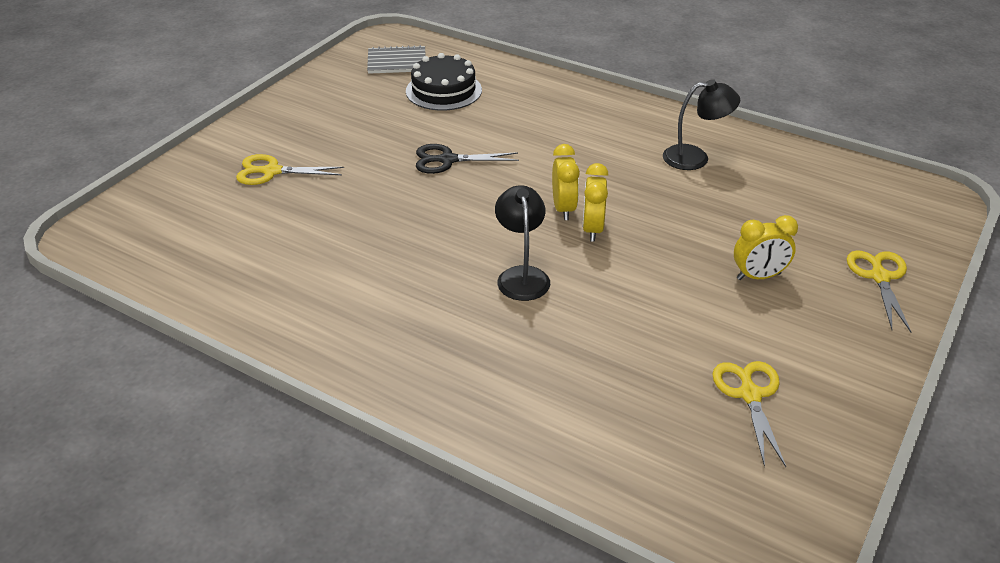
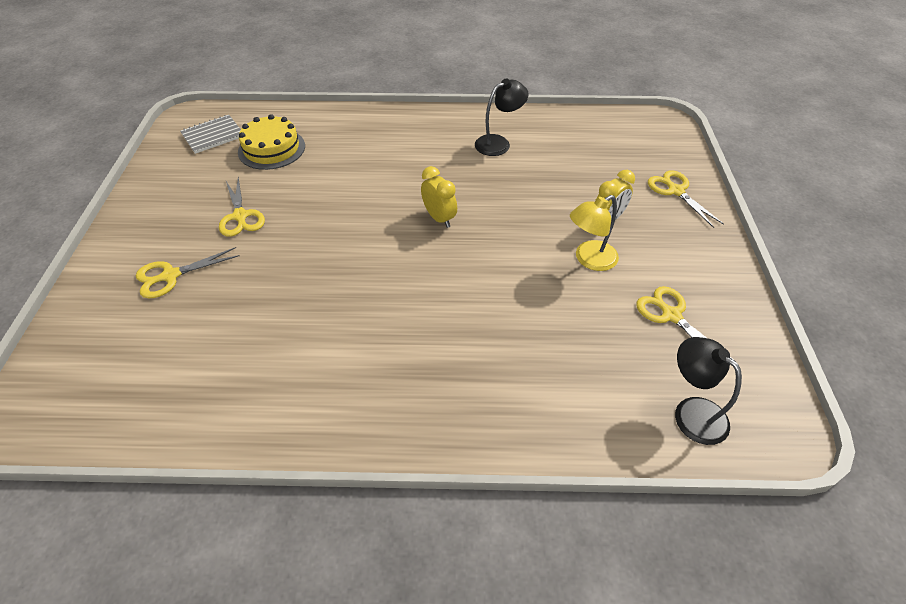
camera: 30 degrees left, 10 degrees up
(368, 142) = (240, 216): none -> yellow scissors
(443, 90) = (271, 149): black cake -> yellow cake
(448, 160) = (319, 209): black scissors -> none
(521, 276) = (450, 288): black lamp -> black lamp (691, 412)
(592, 229) = (472, 227): yellow clock -> none
(700, 306) = (589, 260): none -> yellow lamp

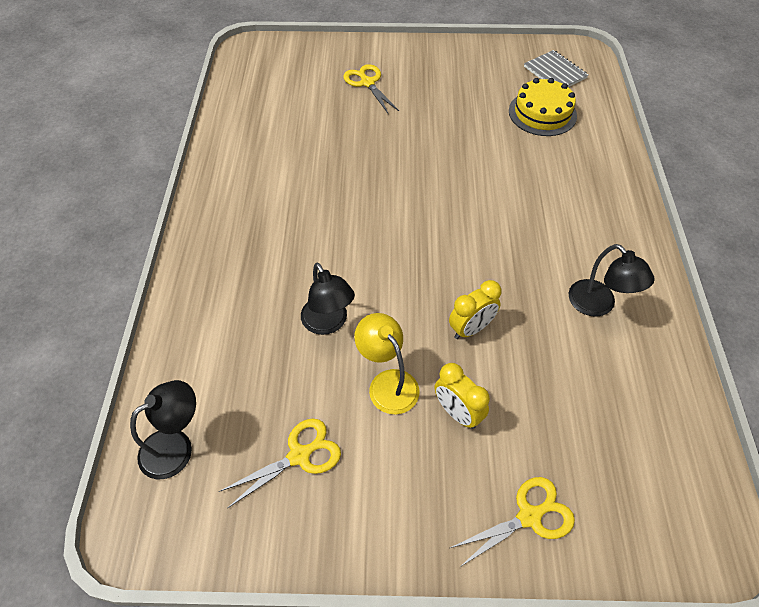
camera: 90 degrees right, 5 degrees up
(240, 216) = (440, 108): yellow scissors -> none
(439, 218) = (448, 247): yellow clock -> yellow clock (471, 329)
(533, 301) = (328, 323): none -> black lamp

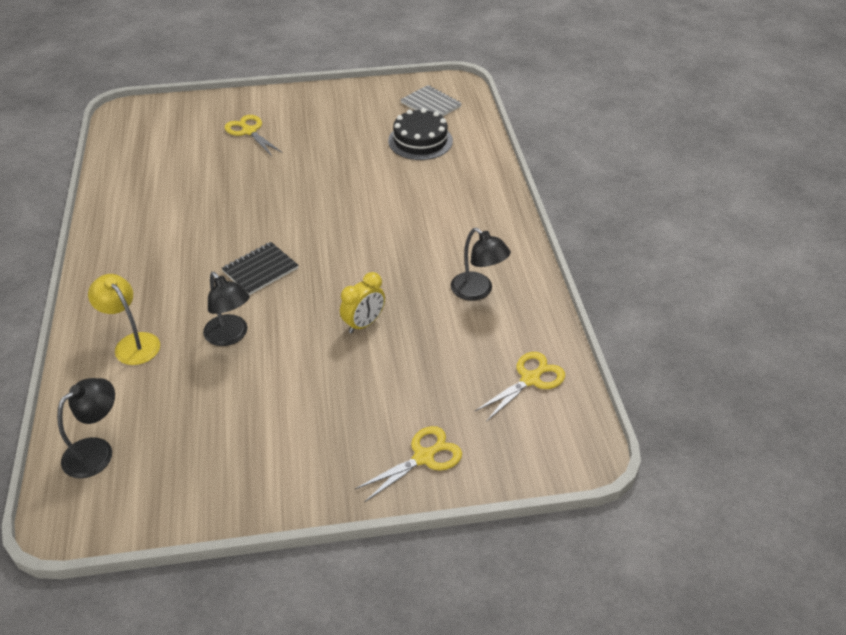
camera: 10 degrees left, 10 degrees down
(299, 456) = (214, 442): yellow scissors -> yellow scissors (530, 379)
(366, 246) = (260, 270): none -> black notebook
(387, 383) = (290, 375): yellow lamp -> yellow lamp (132, 343)
(457, 413) = (356, 390): yellow clock -> none
(542, 113) = (420, 141): yellow cake -> black cake

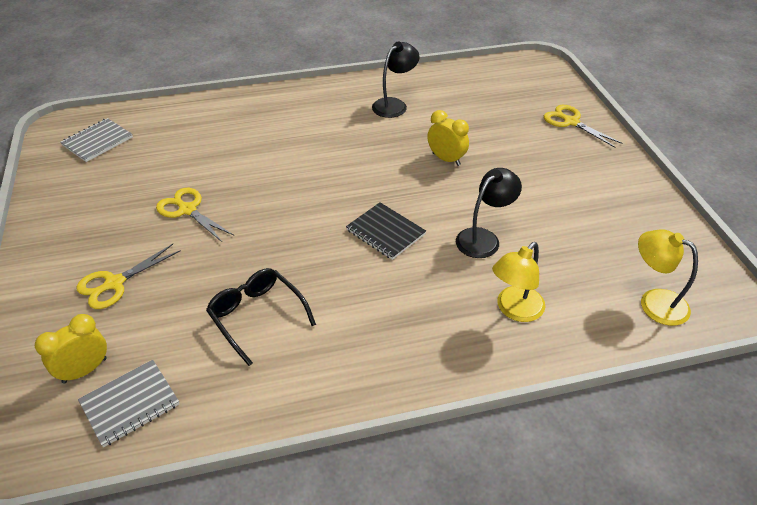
camera: 95 degrees left, 0 degrees up
(97, 451) = (654, 302): black lamp -> yellow lamp
(137, 148) = (130, 404): none -> grey notebook
(173, 128) = (85, 370): none -> yellow clock
(189, 197) = (256, 316): none -> black glasses
(420, 141) = (168, 144): black cake -> none
(530, 379) = (482, 81): yellow scissors -> yellow scissors (187, 210)

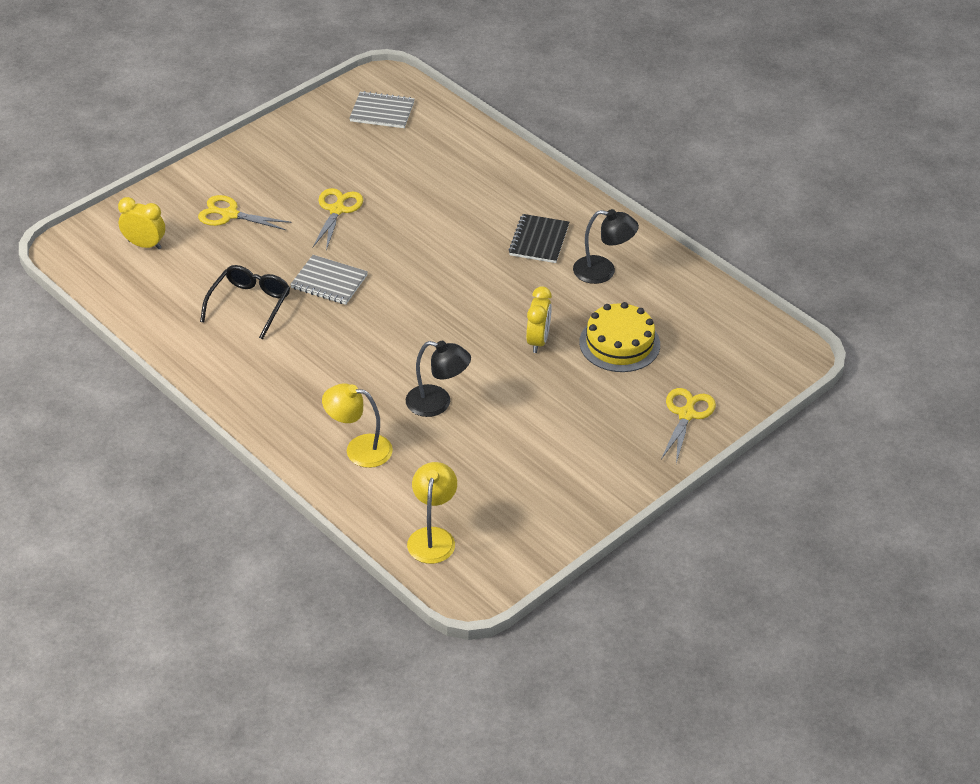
camera: 60 degrees right, 0 degrees up
(130, 404) = (133, 281): grey notebook -> grey notebook (329, 282)
(385, 232) = (398, 338): black notebook -> black notebook (539, 240)
(477, 124) = (619, 343): none -> yellow cake

